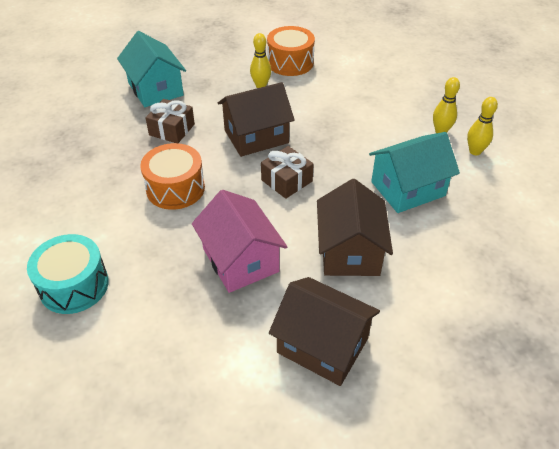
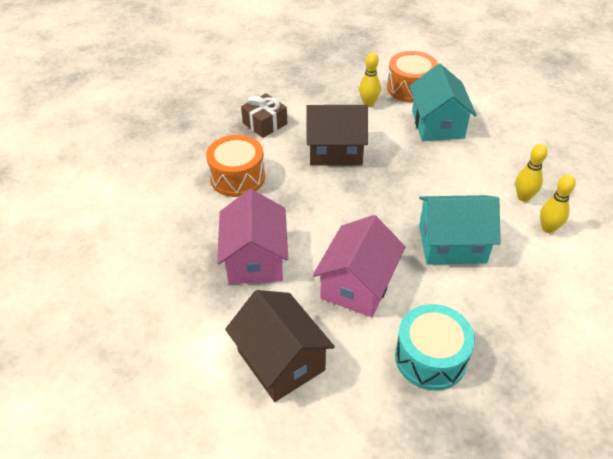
camera: 25 degrees right, 0 degrees up
(74, 285) = (112, 234): turquoise drum -> turquoise drum (430, 358)
(155, 89) = (272, 83): turquoise house -> turquoise house (437, 124)
(287, 181) = (339, 200): brown gift -> none
(350, 251) = (358, 284): brown house -> pink house

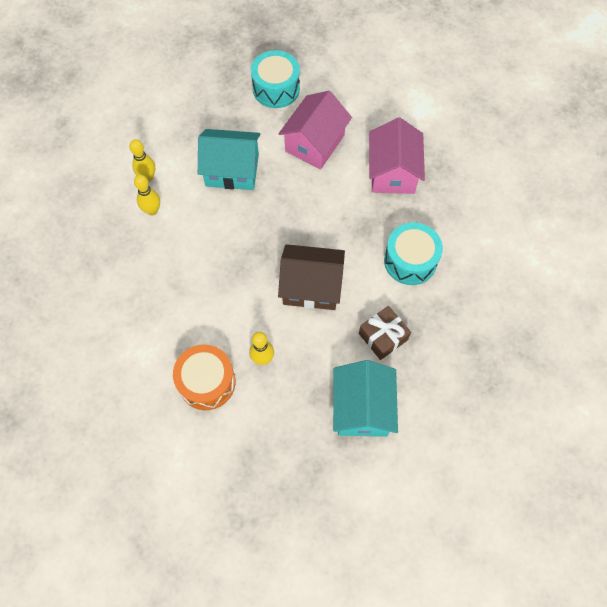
camera: 175 degrees left, 20 degrees up
(237, 177) = (410, 261): orange drum -> turquoise drum
(281, 360) = (375, 96): brown house -> none
(437, 124) = (196, 314): turquoise house -> turquoise house (362, 408)

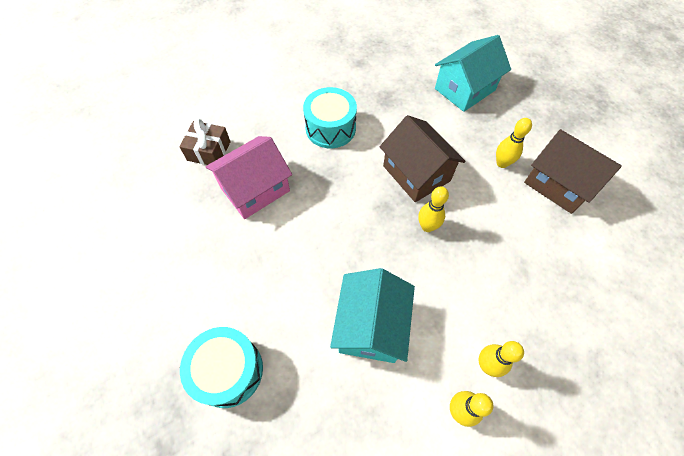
camera: 130 degrees left, 5 degrees down
(207, 382) = (558, 184): orange drum -> brown house
(232, 170) = (371, 326): turquoise house -> turquoise house turned 45 degrees clockwise
(262, 255) = (427, 226): none -> yellow bowling pin
(314, 143) = (273, 274): pink house -> none
(383, 336) = (406, 108): brown gift -> brown gift (209, 151)

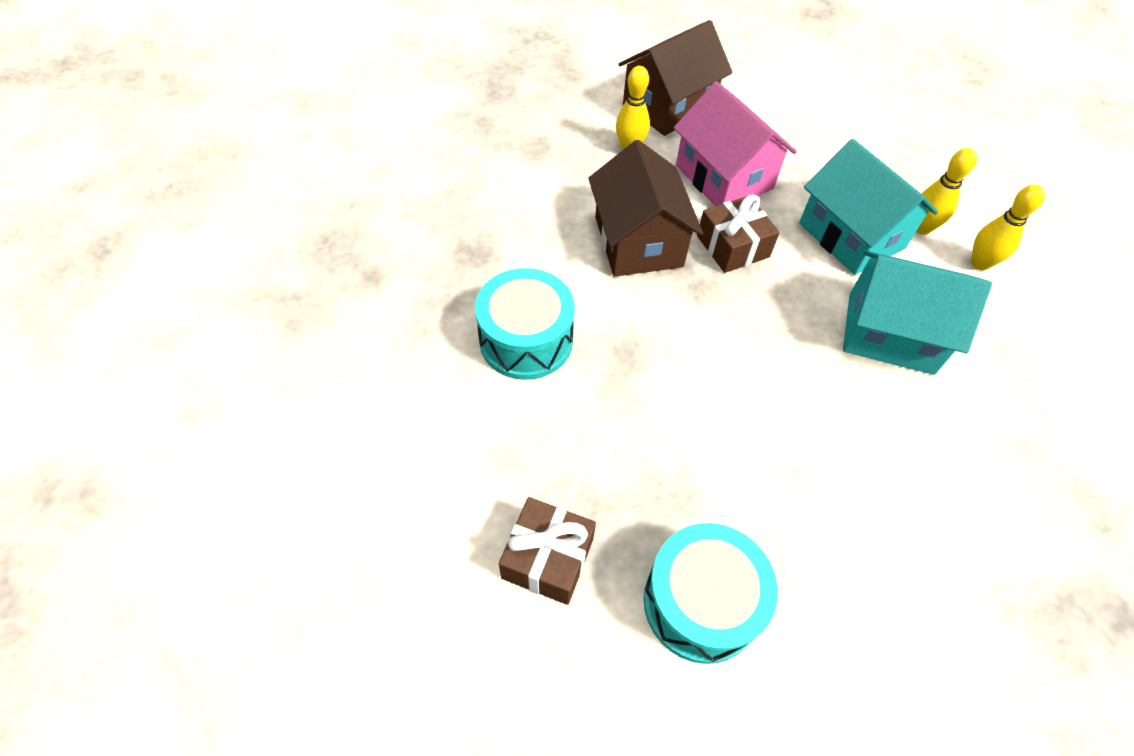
camera: 85 degrees left, 5 degrees down
(228, 371) = (988, 522): turquoise drum -> turquoise drum (701, 602)
(255, 189) = (652, 472): pink house -> pink house (723, 177)
(416, 173) = (638, 241): brown house -> brown house turned 75 degrees counterclockwise
(427, 226) = (733, 246): yellow bowling pin -> brown gift
(464, 89) = (479, 155): turquoise house -> turquoise house (851, 235)

